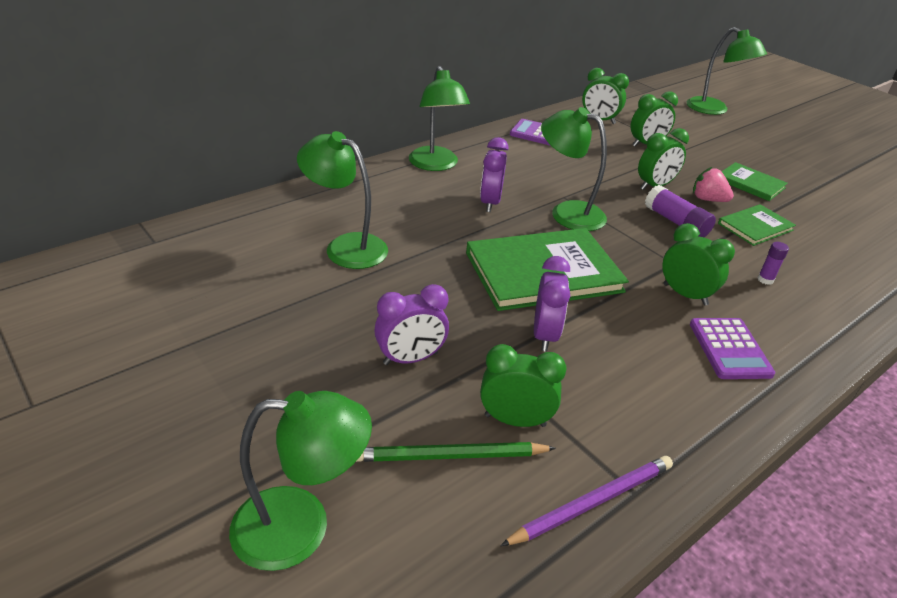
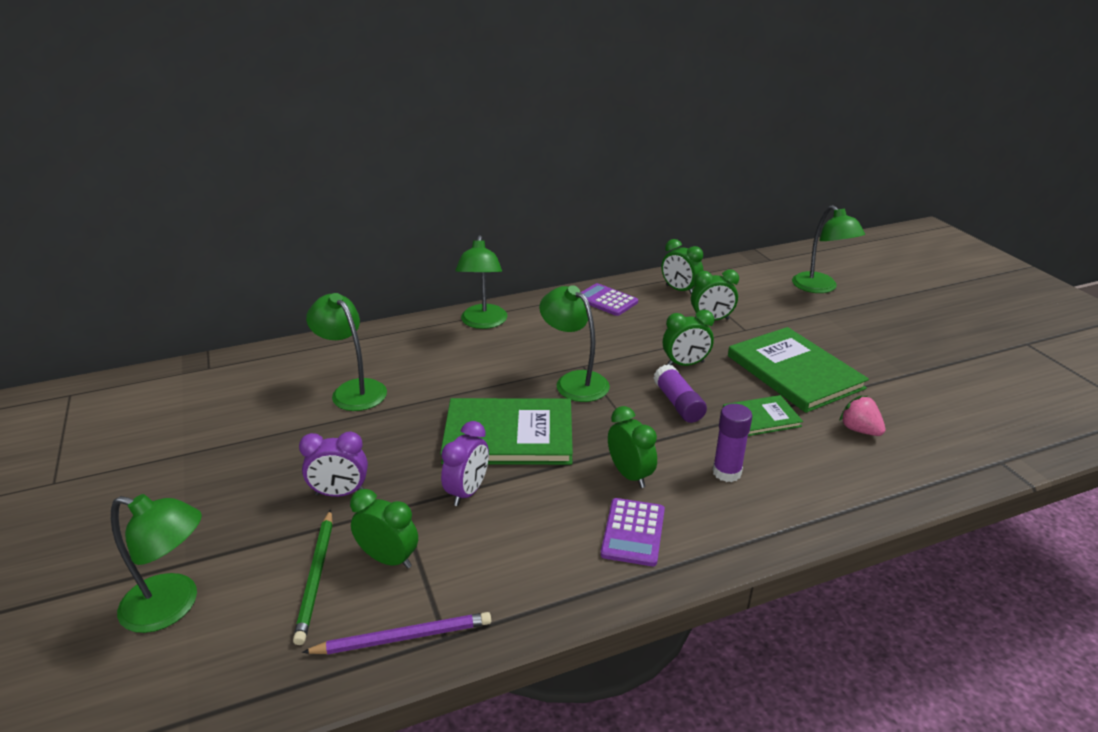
camera: 20 degrees right, 5 degrees down
(450, 456) = (316, 577): green pencil -> green pencil turned 105 degrees counterclockwise
(490, 203) = (507, 364): purple clock -> none
(708, 199) = (732, 384): pink strawberry -> pink strawberry (859, 430)
(750, 183) = (794, 372): green book -> green book, size x1.89
(765, 280) = (726, 472): purple glue stick -> purple glue stick, size x1.81

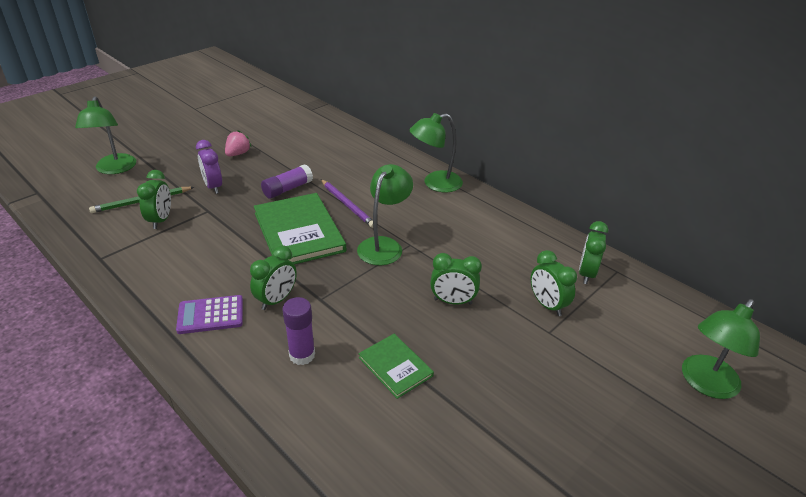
camera: 65 degrees right, 5 degrees up
(353, 390) = (316, 159): green lamp -> none
(403, 637) = (99, 244): purple pencil -> purple pencil (347, 205)
(467, 491) = (230, 231): purple clock -> none
(606, 300) = (524, 234): purple calculator -> none
(678, 403) = (387, 308): purple glue stick -> purple glue stick (287, 189)
(685, 364) = (453, 301): green clock -> green clock turned 45 degrees counterclockwise
(794, 372) = (493, 381): green book -> none
(859, 430) = (416, 448): pink strawberry -> pink strawberry (238, 154)

